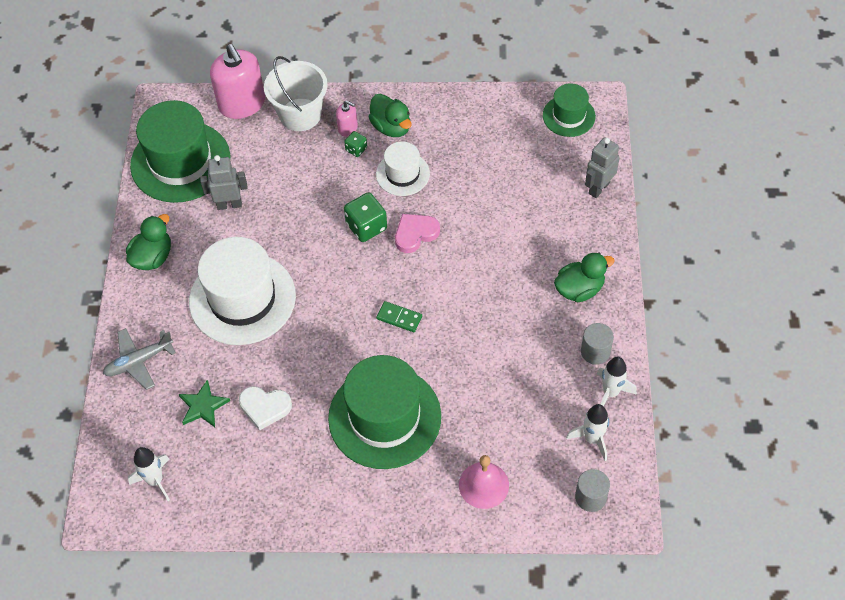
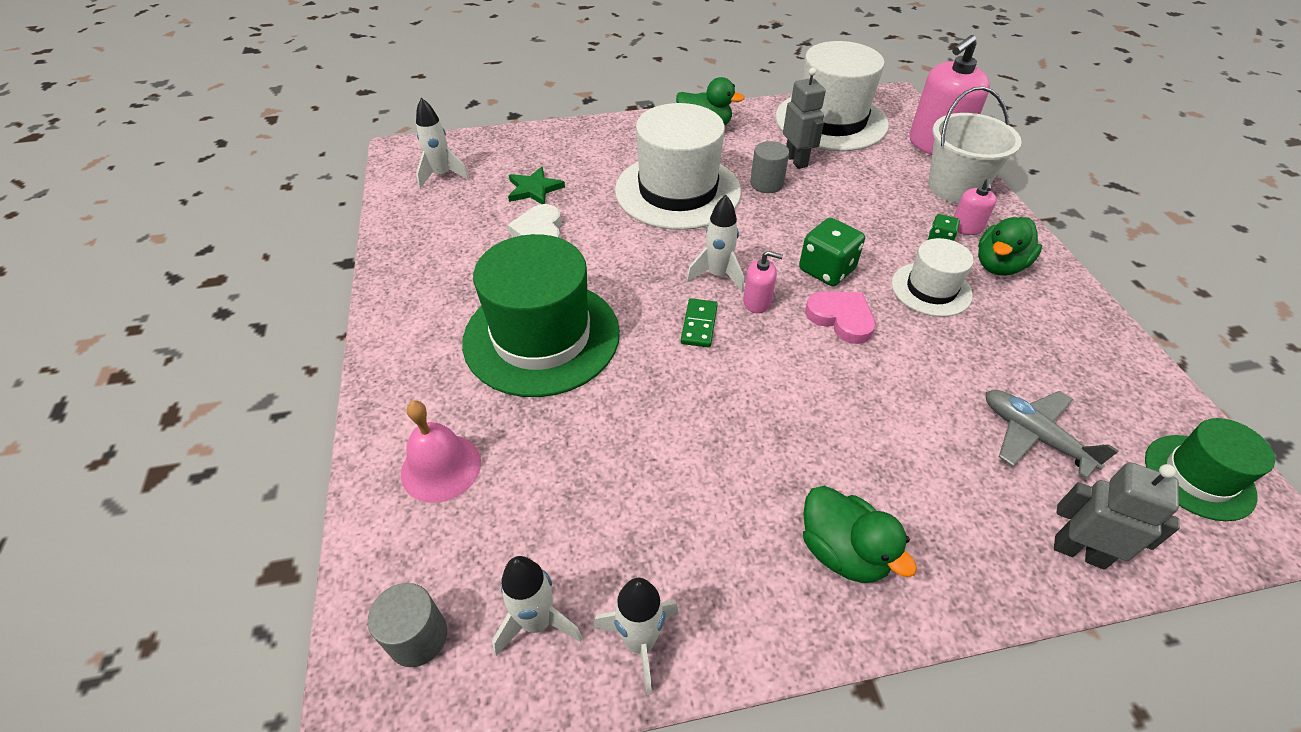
camera: 75 degrees right, 10 degrees down
(139, 361) = (579, 141): grey plane -> grey plane (1033, 435)
(180, 162) = (831, 121): green hat -> white hat
(353, 295) = (717, 275): none -> white rocket
(387, 278) = (757, 302): none -> pink soap dispenser
(595, 352) = (721, 599): grey cylinder -> grey cylinder (766, 184)

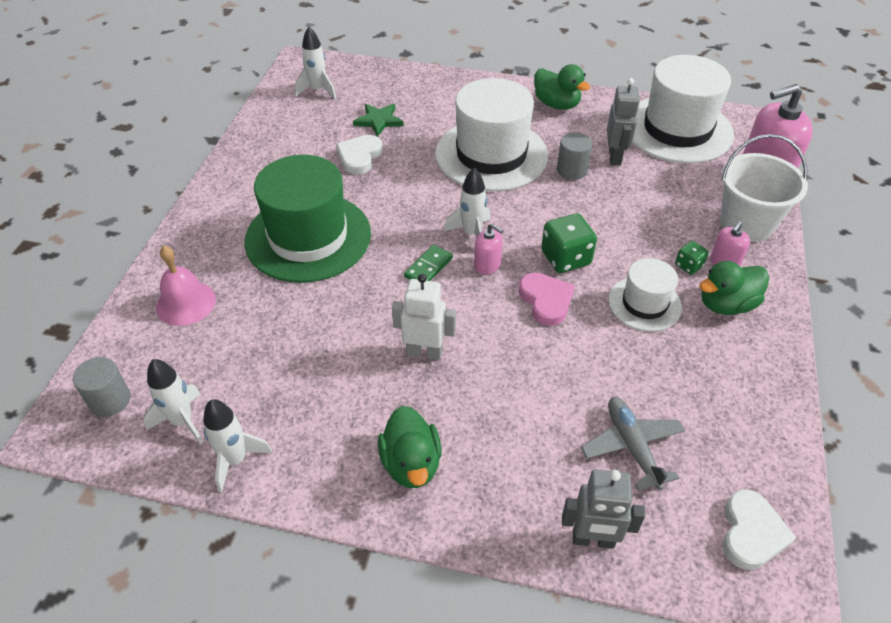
camera: 25 degrees right, 0 degrees up
(762, 418) = (424, 352): none -> white robot
(1079, 551) = (593, 540): grey robot -> grey robot turned 135 degrees clockwise
(1198, 477) = (751, 533): green hat -> white heart

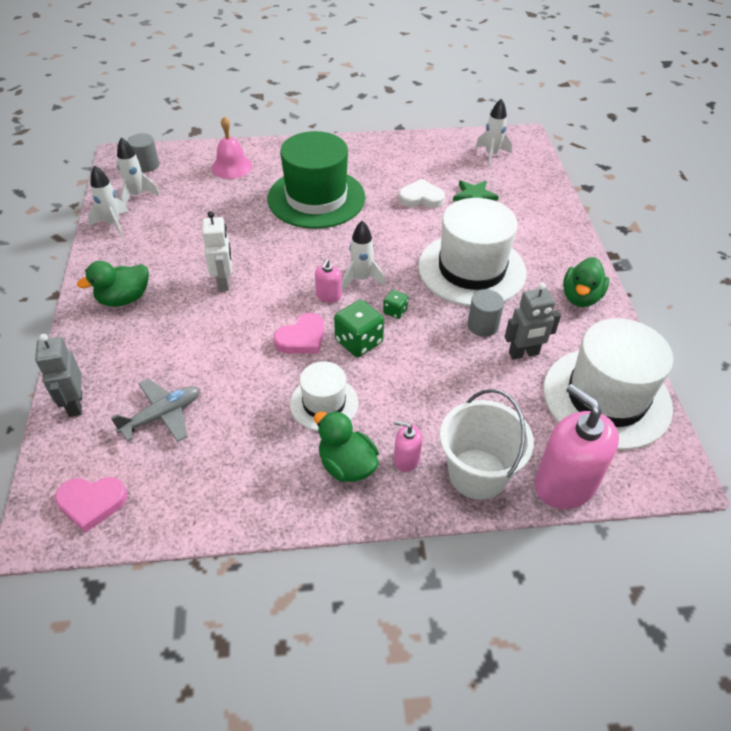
camera: 70 degrees right, 0 degrees up
(428, 267) = (311, 264): green domino -> none
(688, 265) = (389, 430): green dice -> green dice (395, 311)
(751, 533) = (92, 503): white heart -> pink heart

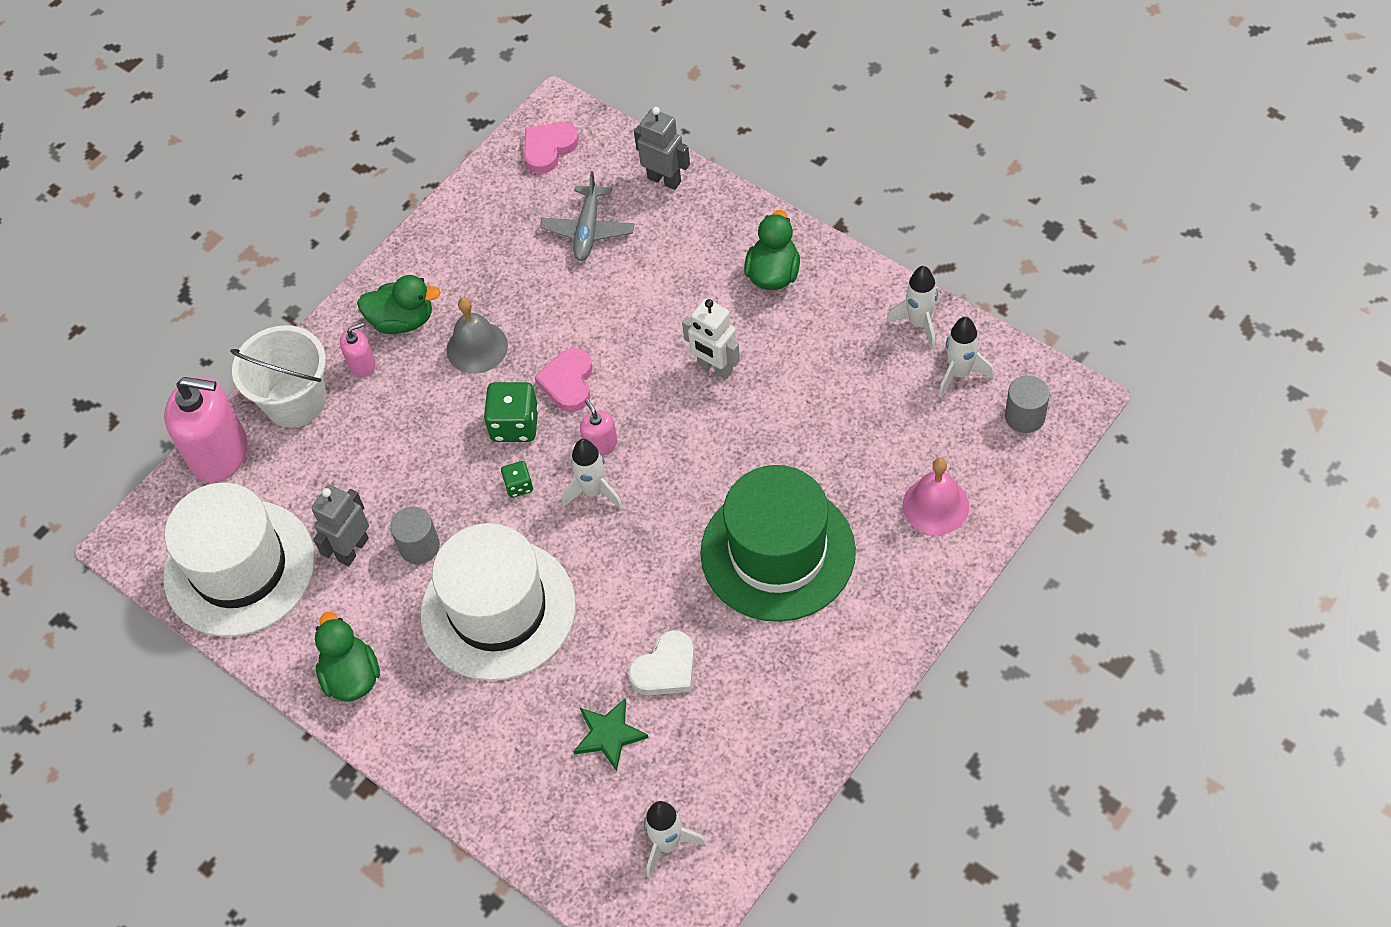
camera: 140 degrees right, 10 degrees up
(324, 403) = (477, 347): white hat -> grey bell

